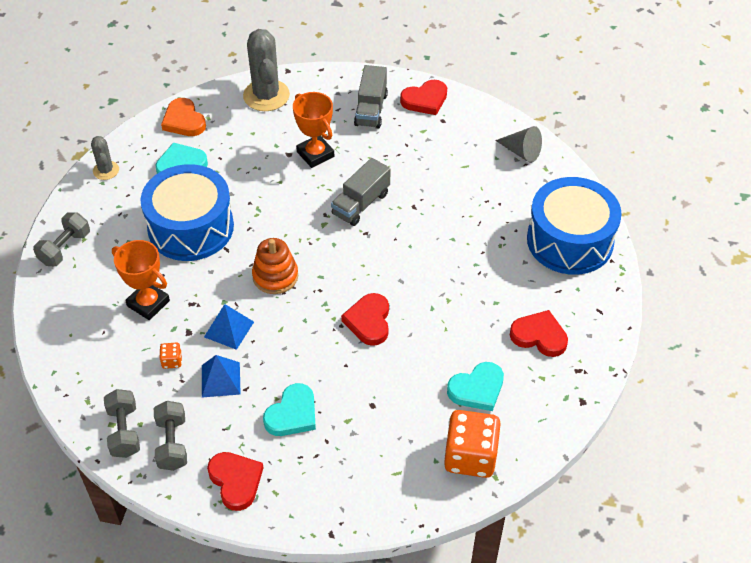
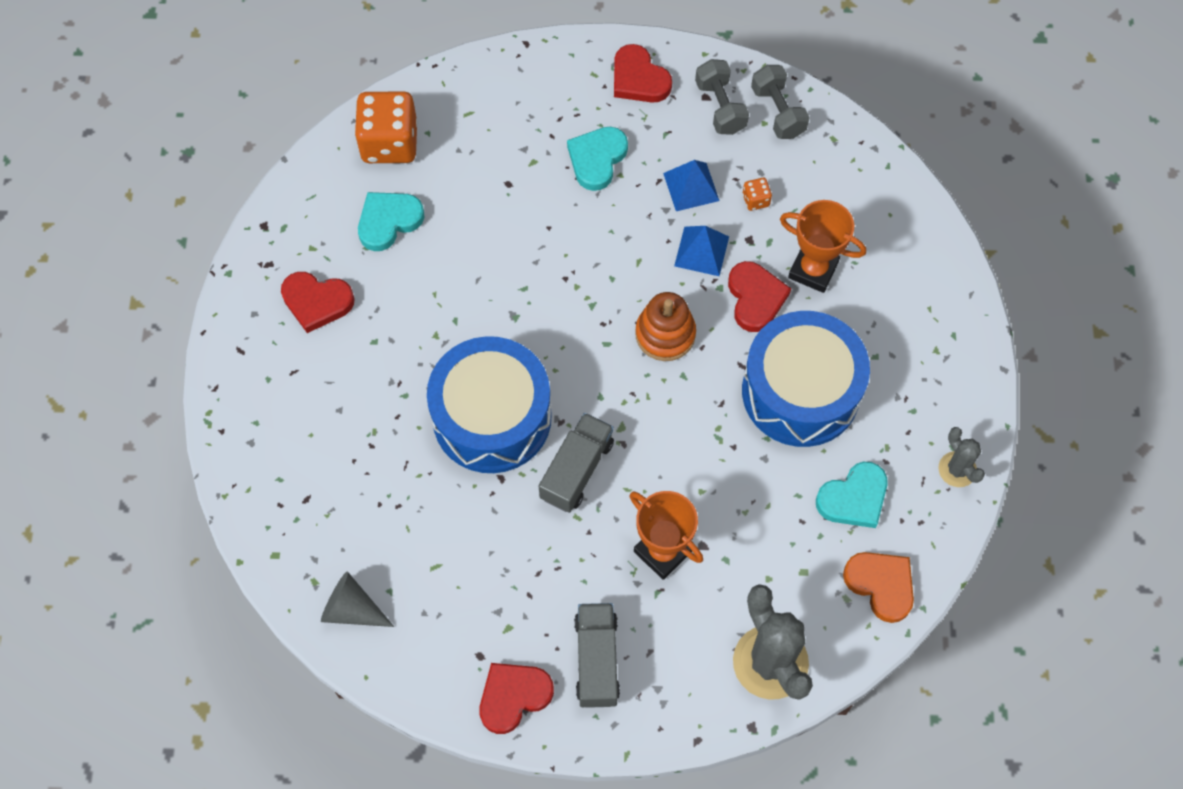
camera: 170 degrees right, 15 degrees up
(65, 248) = (953, 332): grey dumbbell -> none
(369, 321) = (531, 289): red heart -> red heart (755, 298)
(570, 240) = (278, 455): blue drum -> blue drum (492, 417)

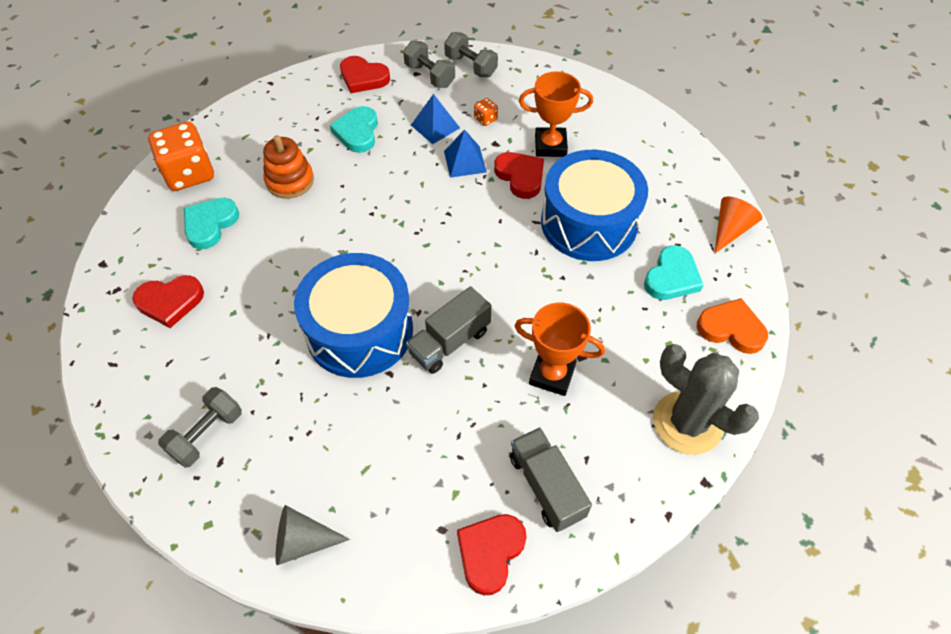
camera: 25 degrees left, 10 degrees down
(304, 465) = (207, 434): none -> grey dumbbell
(577, 470) = (449, 342): grey truck -> grey truck turned 135 degrees counterclockwise
(665, 334) = (467, 222): orange stacking toy -> orange stacking toy (290, 181)
(957, 469) = (730, 230): grey cactus -> orange cone

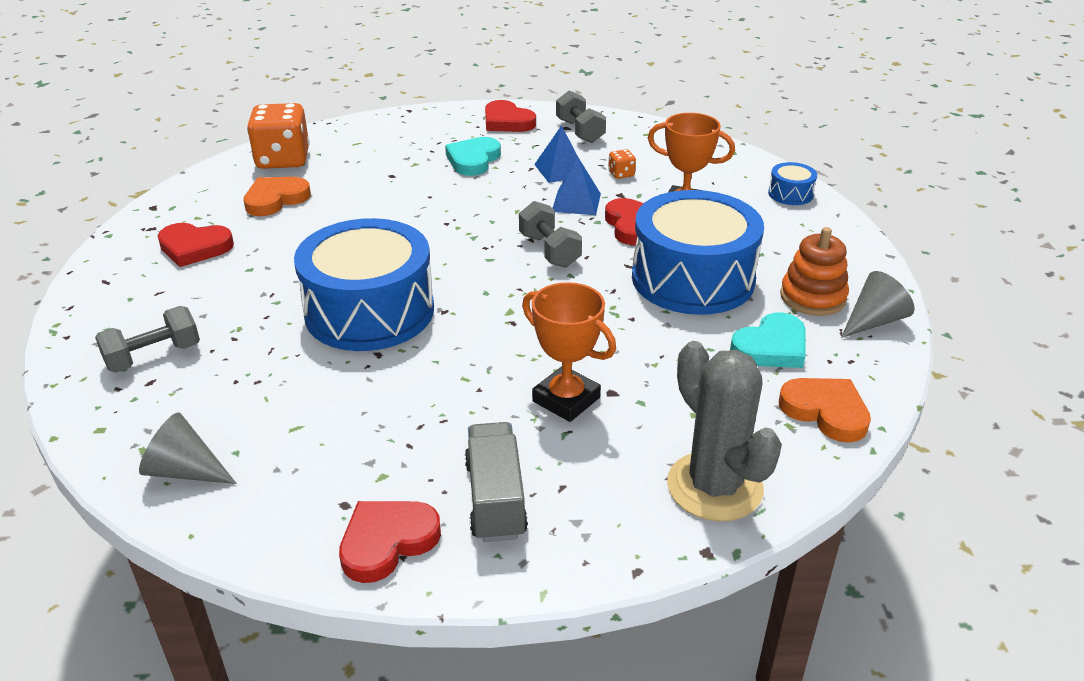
camera: 20 degrees right, 20 degrees down
(210, 224) = (275, 199): turquoise heart -> orange heart
(290, 181) = (378, 183): orange stacking toy -> orange stacking toy (813, 297)
(449, 342) = (463, 343): grey truck -> none
(470, 66) = (630, 131): grey dumbbell -> grey dumbbell (549, 251)
(622, 109) = (790, 194): none -> blue drum
(730, 230) = (873, 321): orange cone -> grey cone

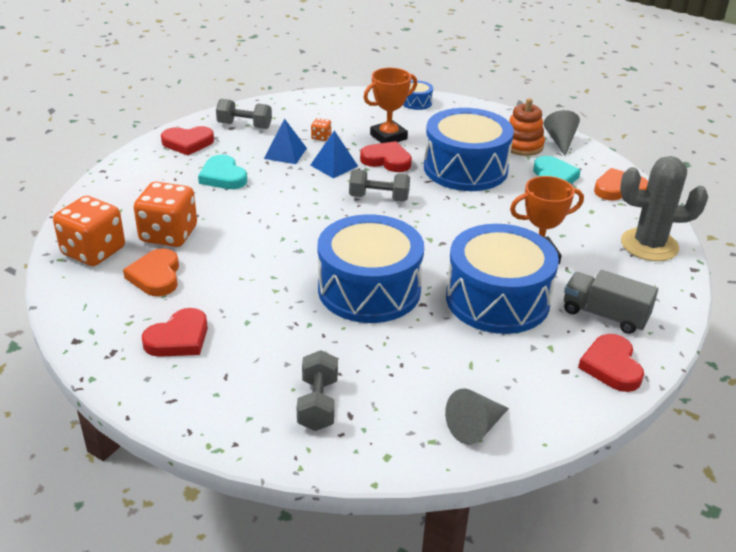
camera: 55 degrees left, 0 degrees up
(345, 177) = (169, 234): none -> orange dice
(440, 401) = (497, 299): none -> blue drum

